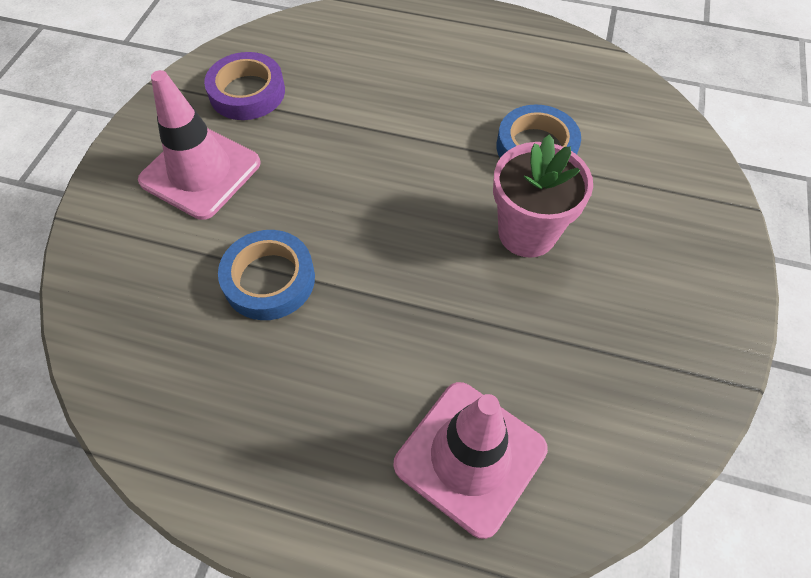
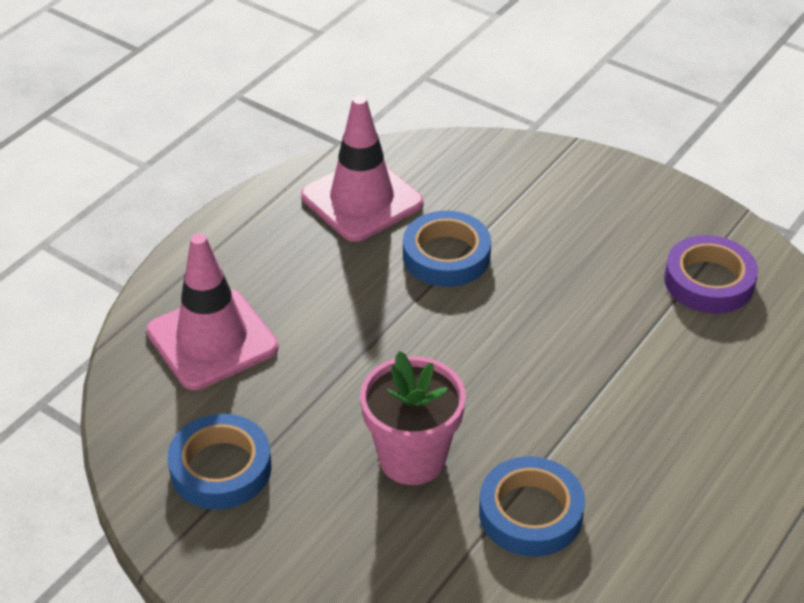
camera: 110 degrees right, 15 degrees down
(200, 172) = (599, 230): pink traffic cone -> pink traffic cone (362, 200)
(619, 374) = (221, 468): none -> blue tape

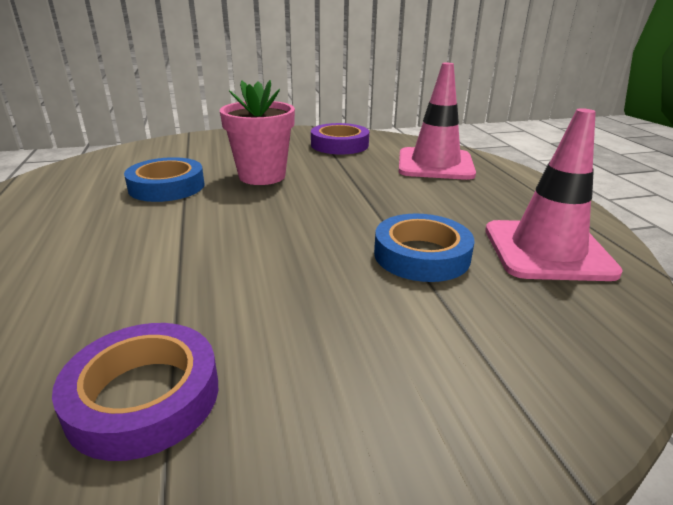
camera: 130 degrees right, 15 degrees down
(221, 468) = (339, 145): blue tape -> purple tape

